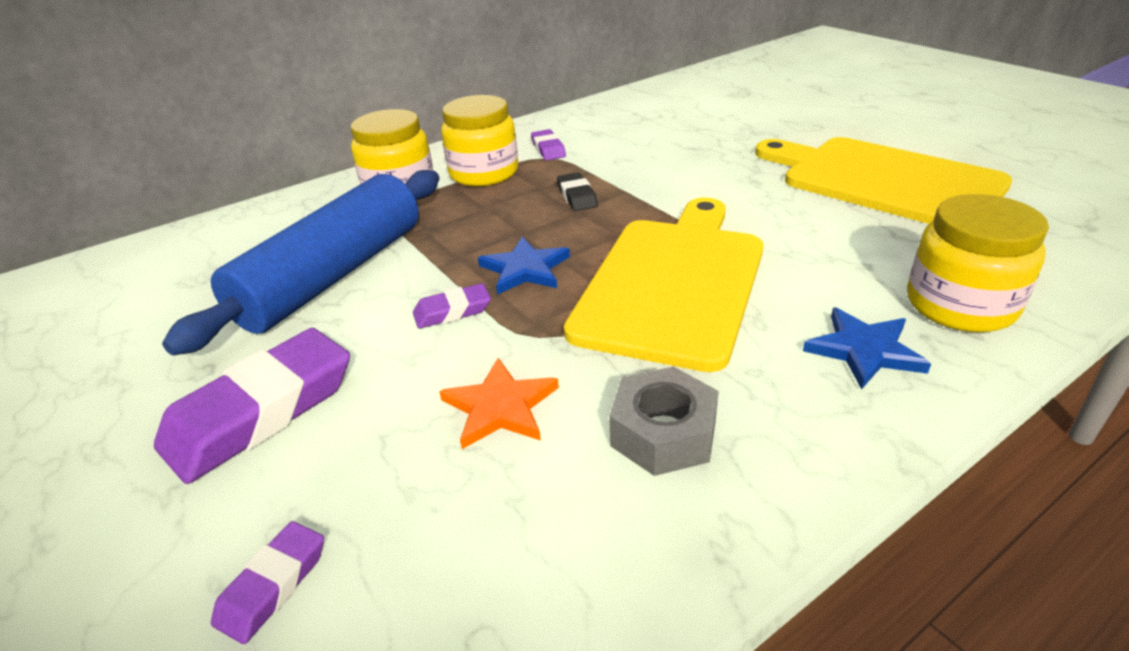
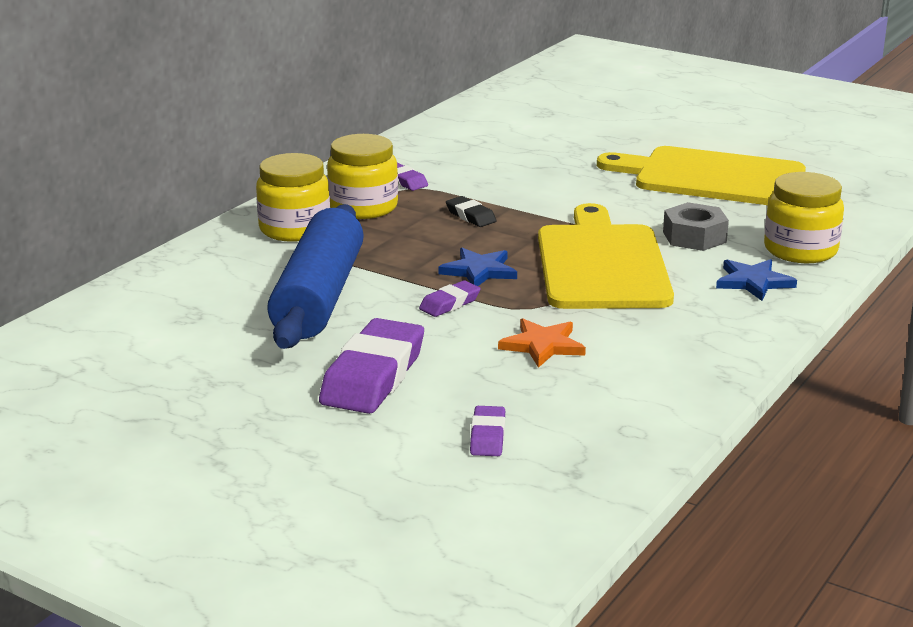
camera: 25 degrees left, 10 degrees down
(663, 433) = (658, 339): grey nut -> grey nut (694, 237)

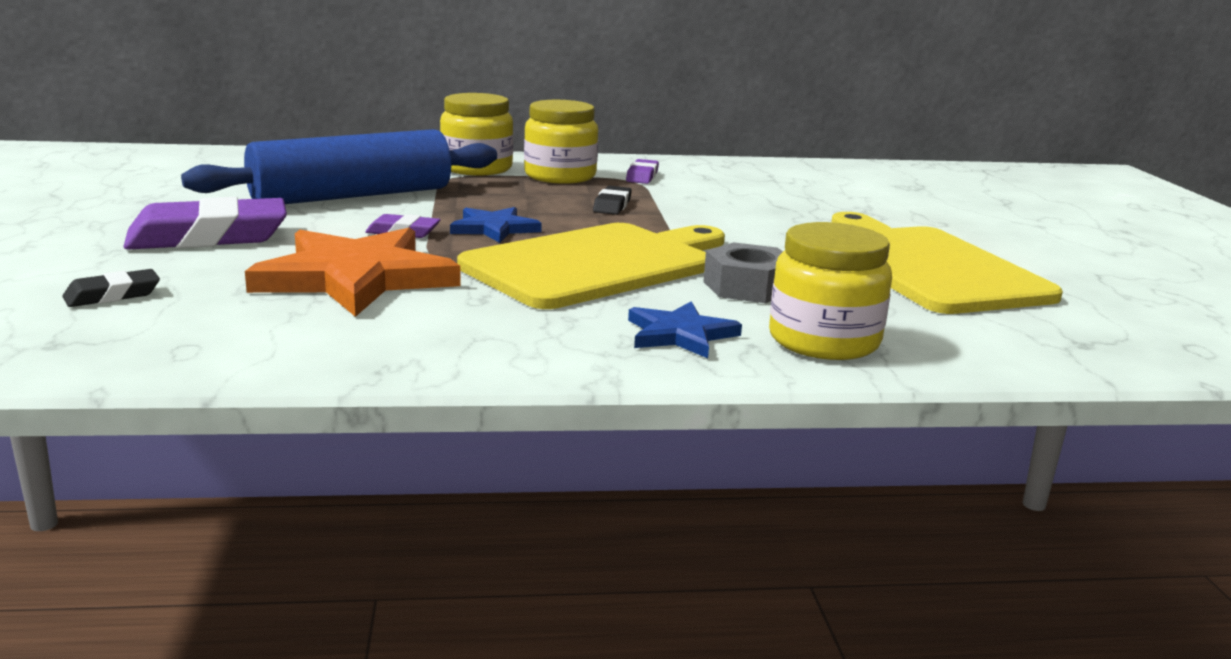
camera: 50 degrees right, 5 degrees down
(488, 436) = (112, 295): purple eraser -> black eraser
(542, 345) = (356, 278): orange star -> orange star, size x1.91

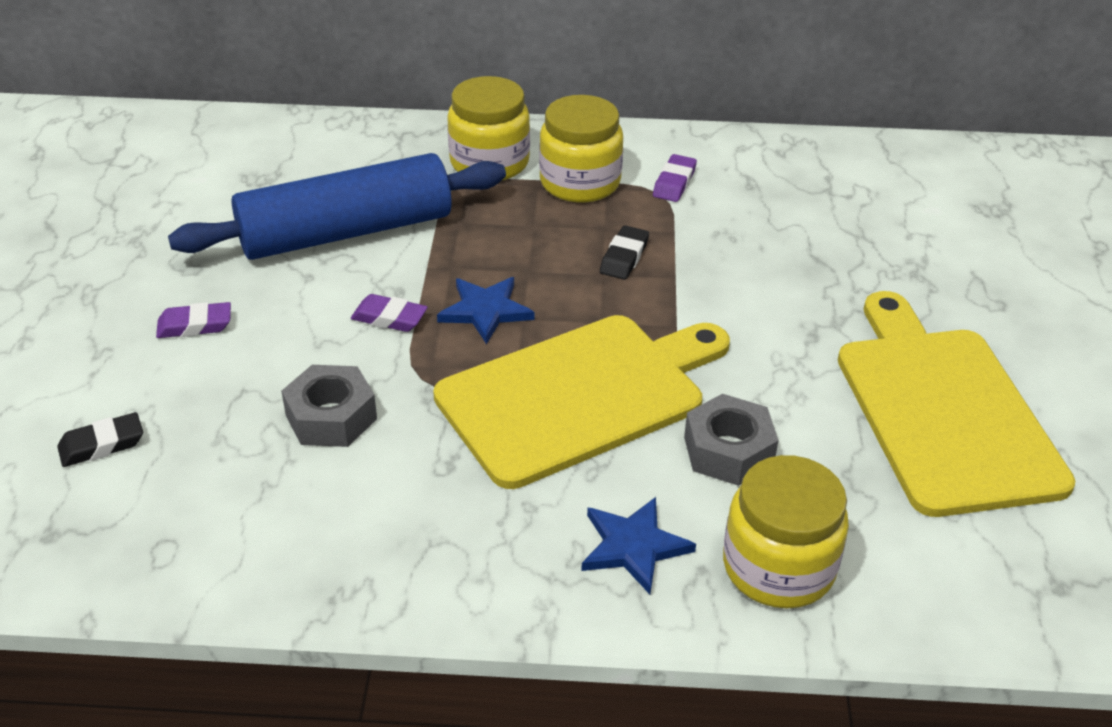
camera: 10 degrees right, 20 degrees up
(208, 237) = (195, 325): purple eraser -> purple eraser, size x0.48
(356, 278) = (331, 417): orange star -> grey nut

